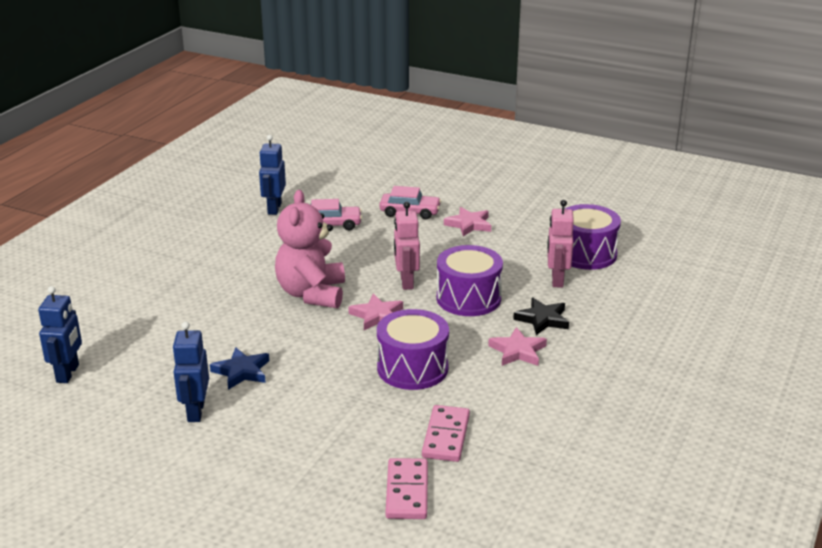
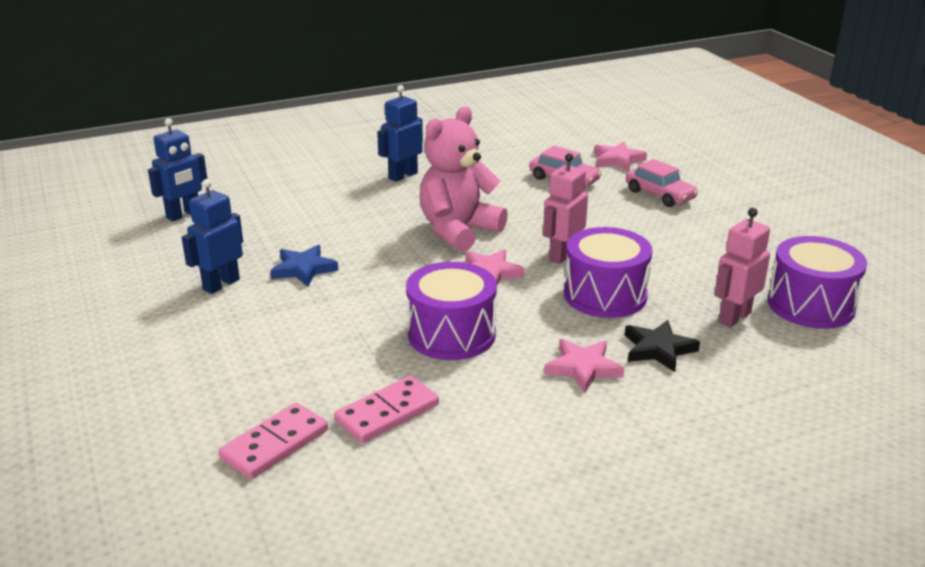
camera: 40 degrees right, 0 degrees up
(274, 209) = (532, 150): blue robot -> blue robot (403, 176)
(469, 224) = (708, 227): pink star -> pink star (617, 160)

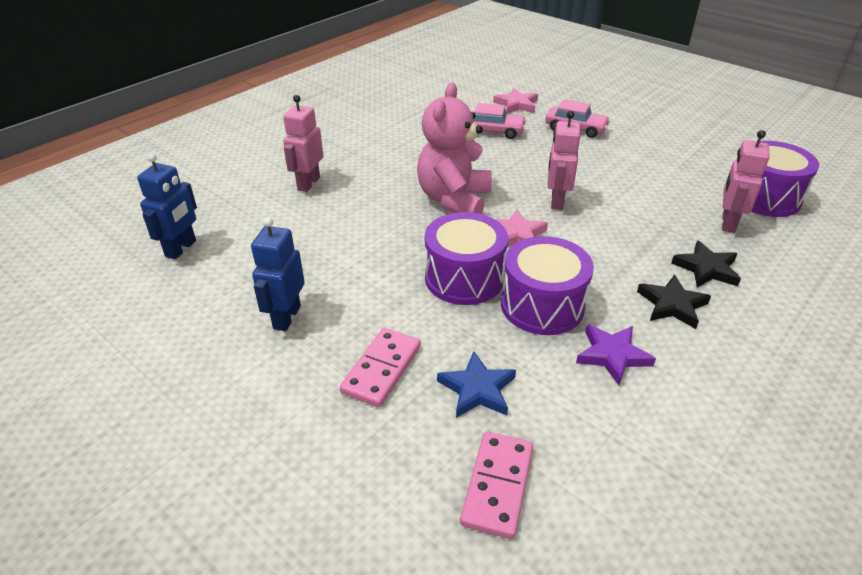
camera: 25 degrees left, 10 degrees up
(303, 269) = (353, 276): blue star -> blue star (477, 389)
(335, 188) = (308, 183): none -> pink robot
(387, 413) = (564, 408): pink domino -> pink domino (381, 369)
(403, 176) = (358, 157): blue robot -> none
(476, 389) = (612, 355): none -> purple star
(583, 368) = (672, 305): pink star -> black star
(605, 295) = (622, 230): purple drum -> purple drum (464, 278)

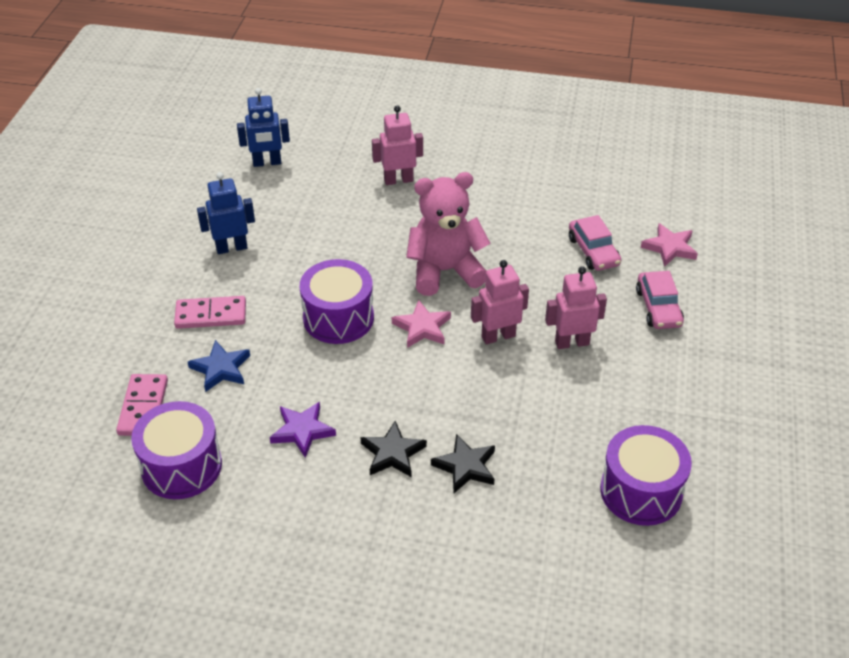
camera: 60 degrees right, 5 degrees up
(498, 486) = (143, 407): pink domino -> pink domino turned 75 degrees counterclockwise
(542, 305) = (335, 373): purple drum -> purple drum (181, 466)
(728, 223) = (561, 469): pink robot -> pink robot (572, 343)

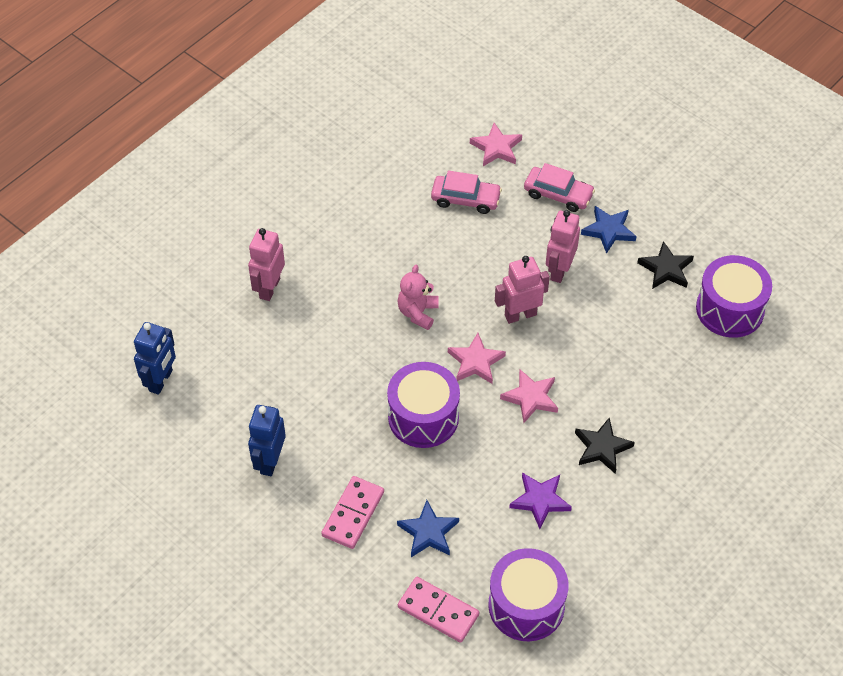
camera: 60 degrees left, 10 degrees up
(411, 379) = (530, 398): none -> pink star
(445, 271) = (418, 313): pink teddy bear -> pink teddy bear, size x0.55
(465, 466) = (644, 405): black star -> black star (666, 269)
(498, 336) = (520, 315): pink robot -> pink robot turned 60 degrees clockwise
(650, 359) = (608, 231): none -> blue star

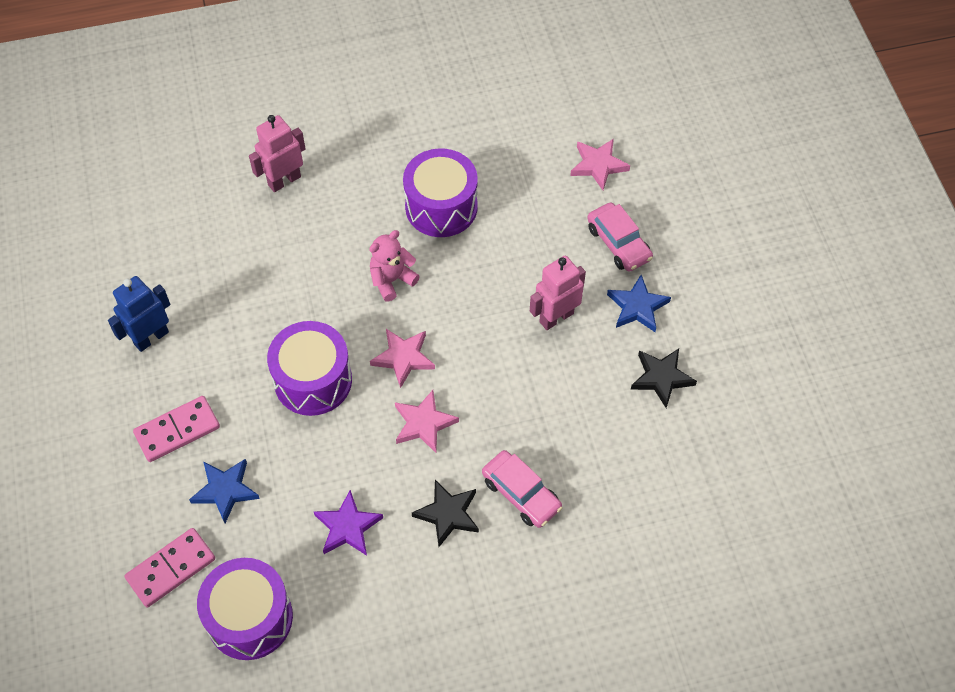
camera: 35 degrees right, 5 degrees up
(161, 381) = (126, 210): blue robot -> none
(438, 611) = (171, 569): pink domino -> pink domino turned 75 degrees clockwise
(465, 199) = (527, 198): pink car -> pink car (521, 494)
(520, 315) = (482, 338): pink robot -> none
(730, 309) = (691, 457): purple drum -> purple drum (441, 207)

